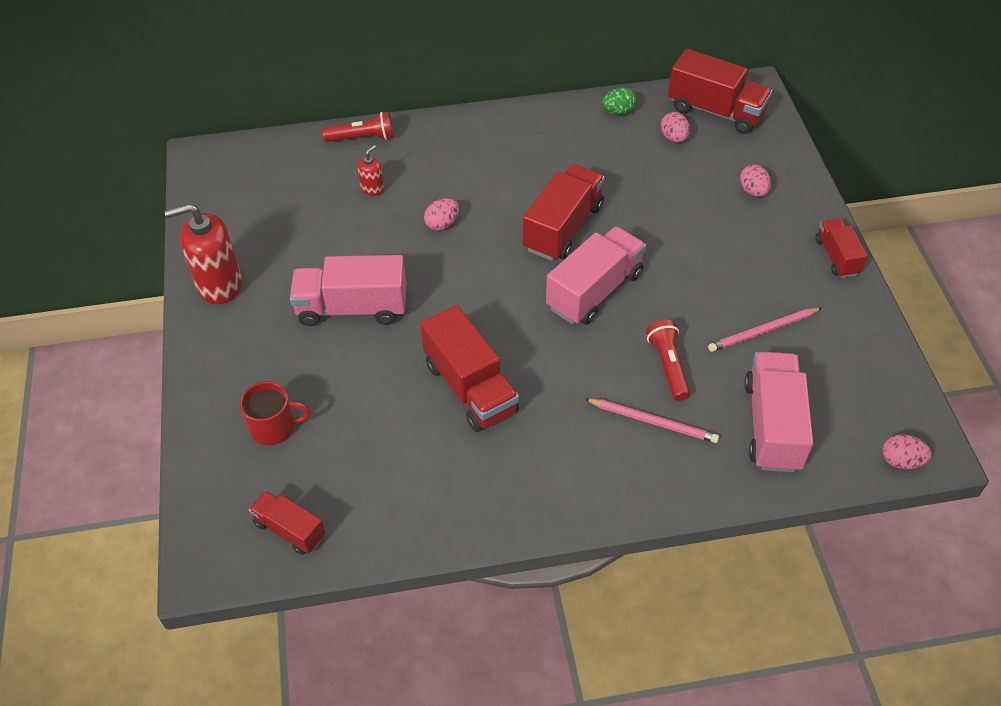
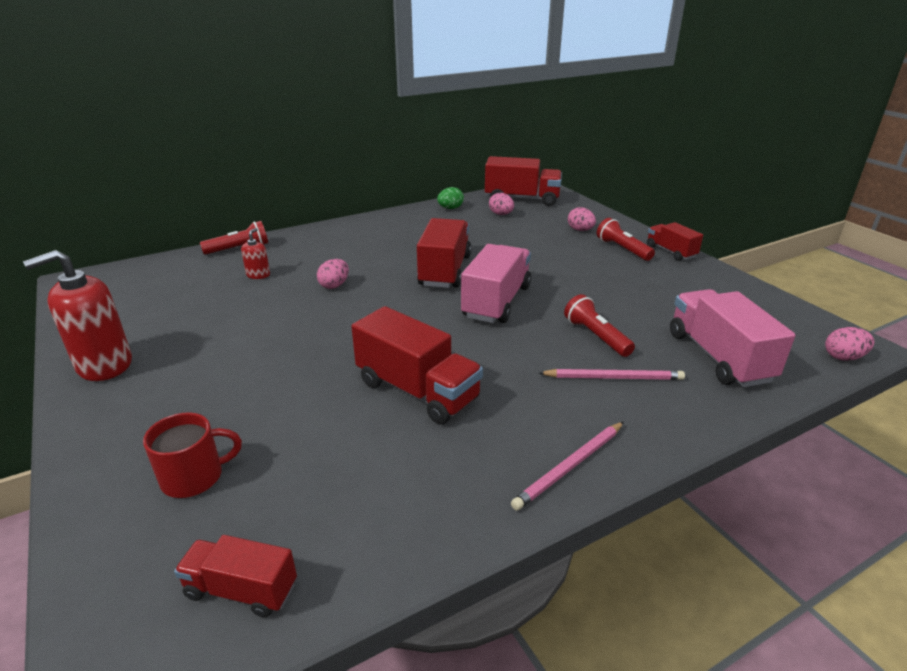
camera: 20 degrees left, 20 degrees down
(352, 308) = (264, 355): pink truck -> none
(763, 331) = (655, 300): pink pencil -> pink pencil (570, 467)
(782, 239) = (622, 249): none -> red flashlight

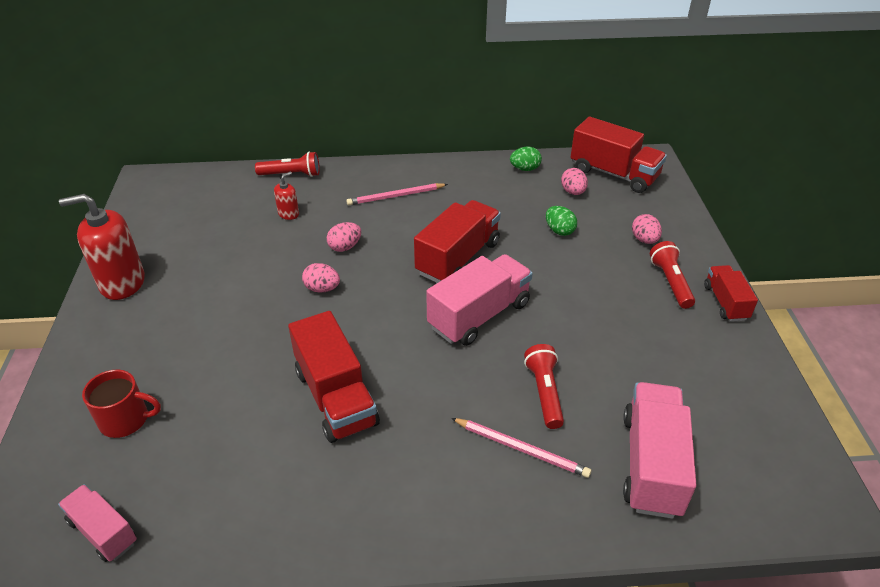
camera: 25 degrees right, 10 degrees up
(241, 590) = (103, 532): red truck -> pink truck
(512, 238) = (559, 231): none -> green egg
(570, 467) = (405, 529): pink pencil -> pink pencil (395, 196)
(843, 357) = (797, 517): pink egg -> pink egg (322, 289)

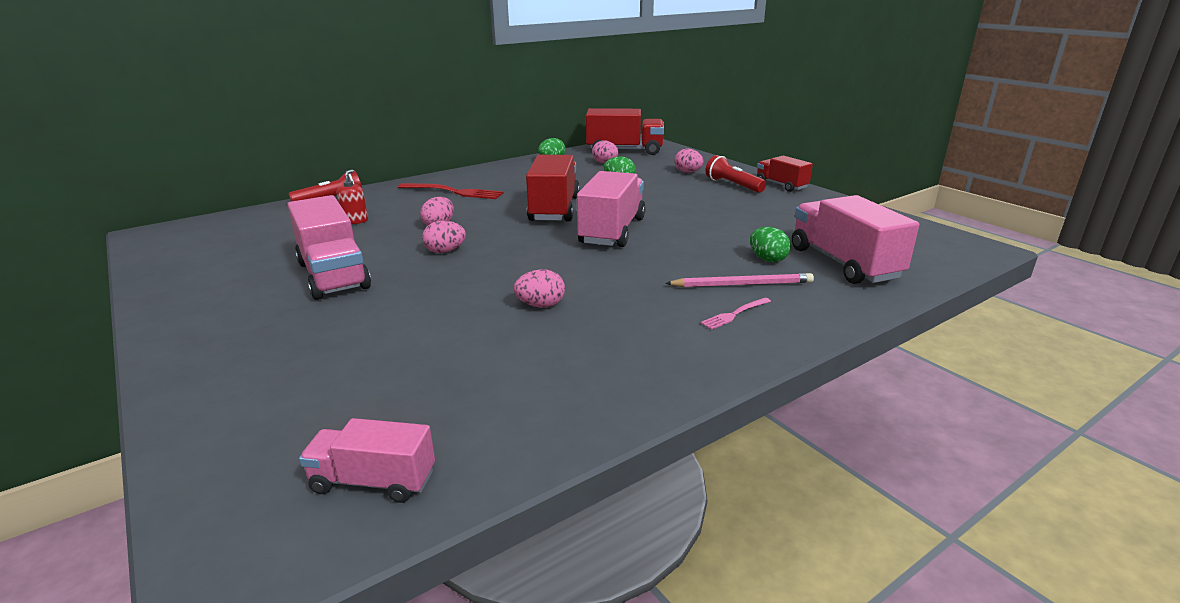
camera: 30 degrees left, 15 degrees down
(122, 283) = (192, 302): red soap dispenser -> none
(125, 420) = (307, 390): red mug -> none
(224, 288) = (333, 275): none -> pink truck
(336, 397) = (541, 305): red truck -> pink egg
(395, 196) = (454, 192): pink pencil -> red fork
(474, 486) = (734, 314): none -> pink fork
(544, 392) = (718, 253): red flashlight -> none
(582, 423) = (767, 259): none -> green egg

